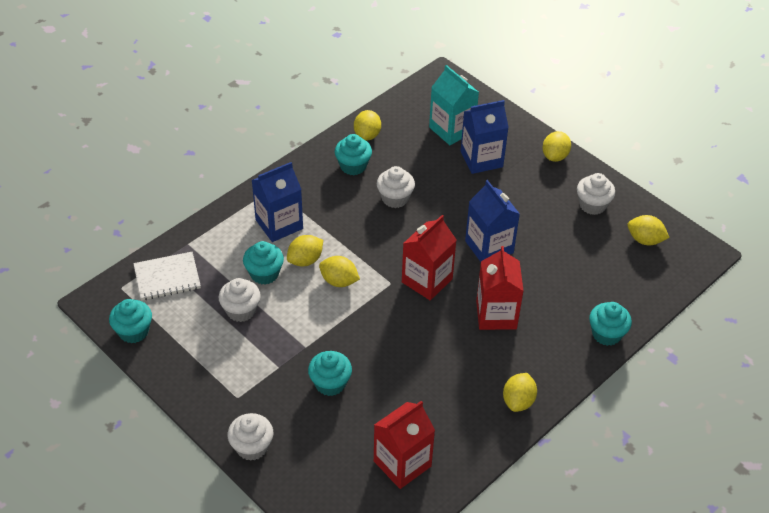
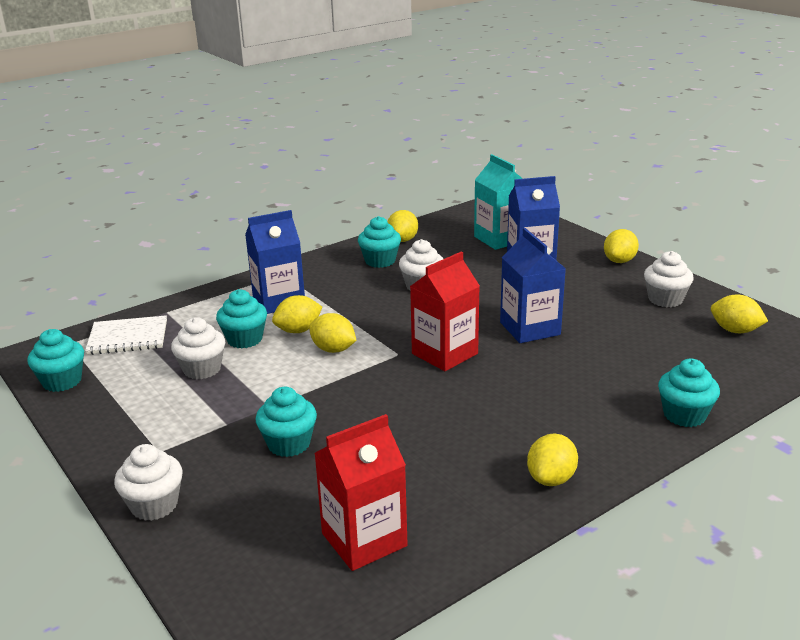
camera: 10 degrees right, 20 degrees down
(496, 314) = (530, 388): red carton -> none

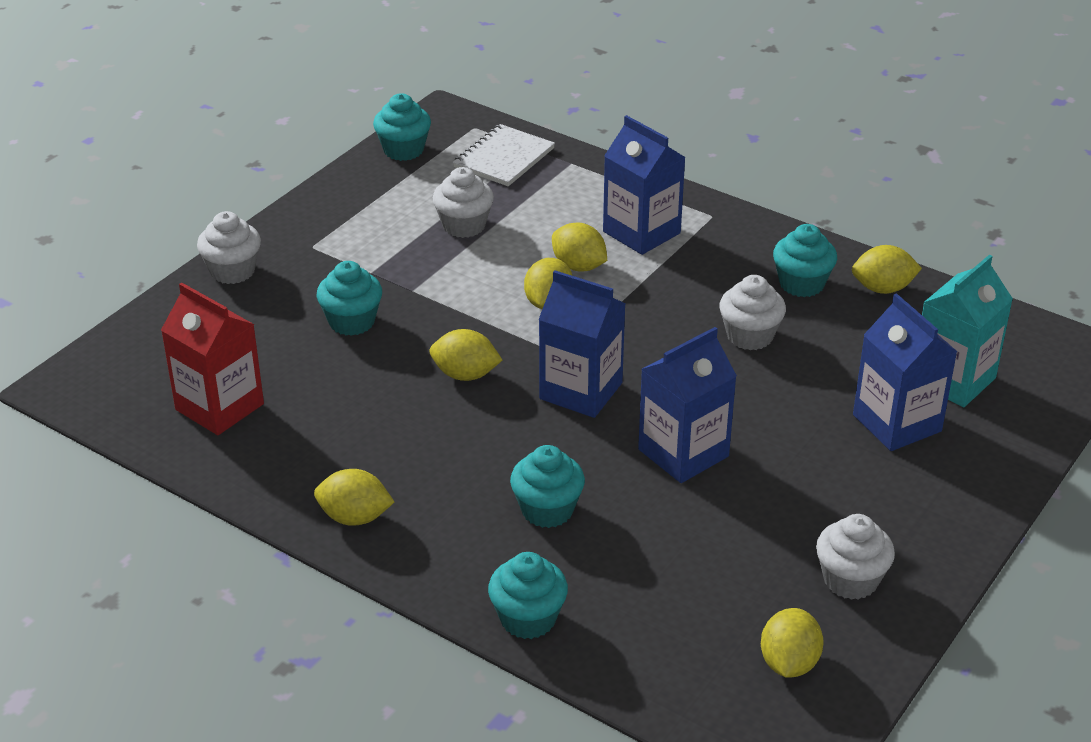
camera: 70 degrees right, 10 degrees up
(128, 337) = (504, 158): white notebook -> white notebook turned 60 degrees clockwise
(244, 339) = (539, 234): turquoise cupcake -> turquoise cupcake (547, 510)
(444, 354) = (581, 391): red carton -> blue carton
(619, 261) = (959, 518): yellow lemon -> yellow lemon (465, 375)

